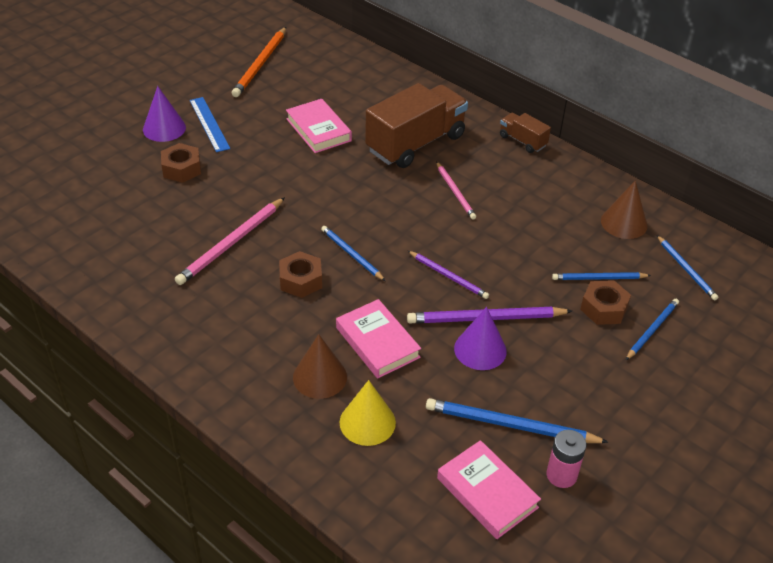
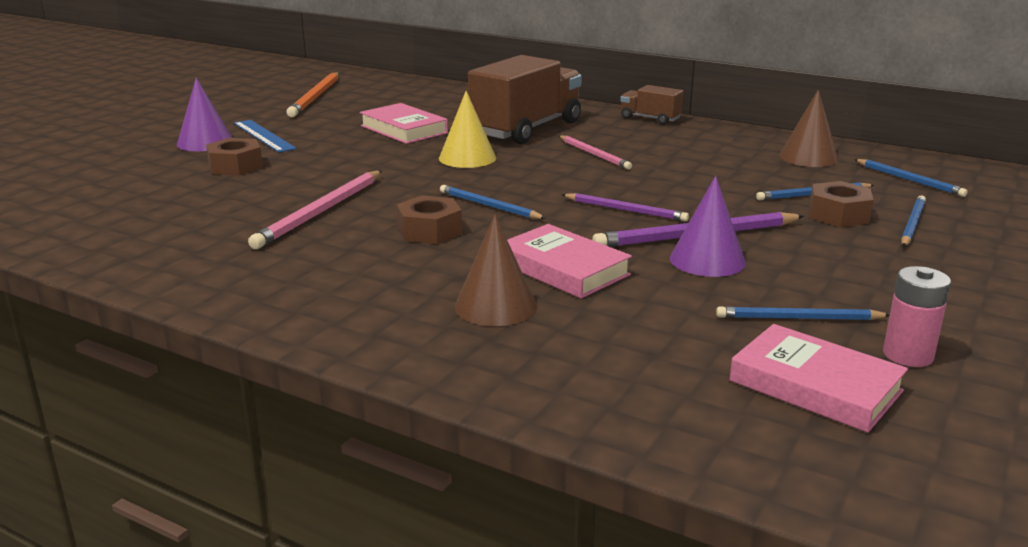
camera: 10 degrees left, 20 degrees down
(367, 422) = (589, 339): yellow cone -> yellow cone (467, 158)
(510, 425) = (798, 318): blue pencil -> blue pencil, size x0.62

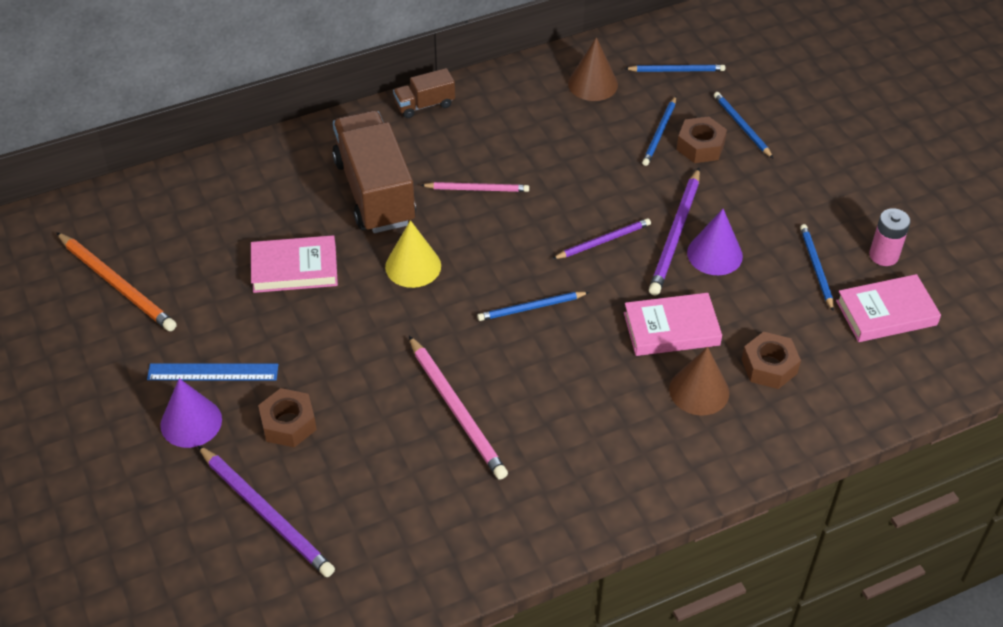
camera: 55 degrees left, 25 degrees up
(129, 183) = (266, 513): none -> purple pencil
(429, 231) = (550, 364): brown nut -> brown nut (769, 366)
(798, 318) = (816, 268): blue pencil -> blue pencil turned 135 degrees clockwise

